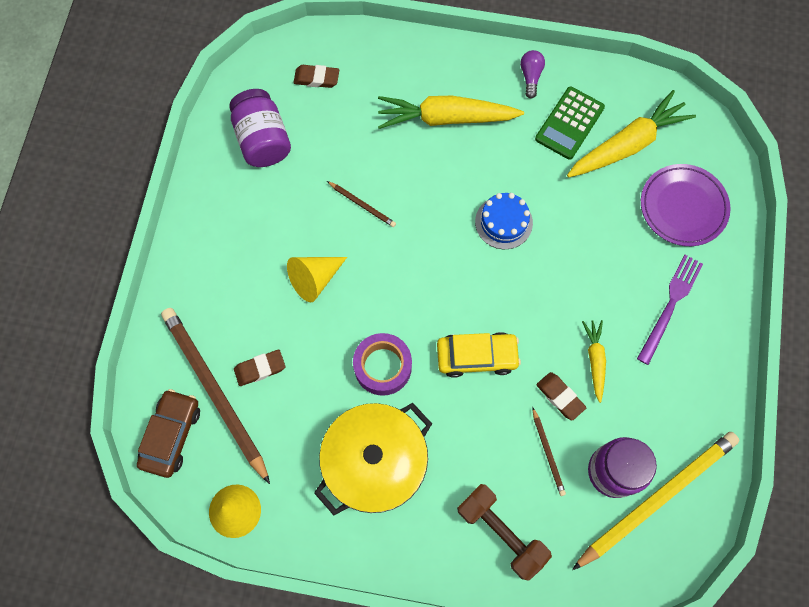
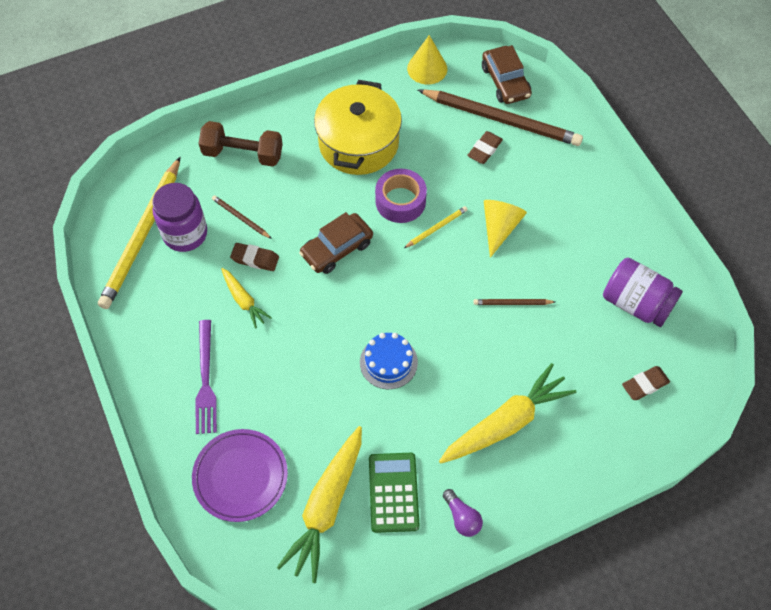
camera: 145 degrees right, 10 degrees down
(371, 317) = (436, 228): none -> yellow pencil
(477, 356) = (337, 249): yellow car -> brown car

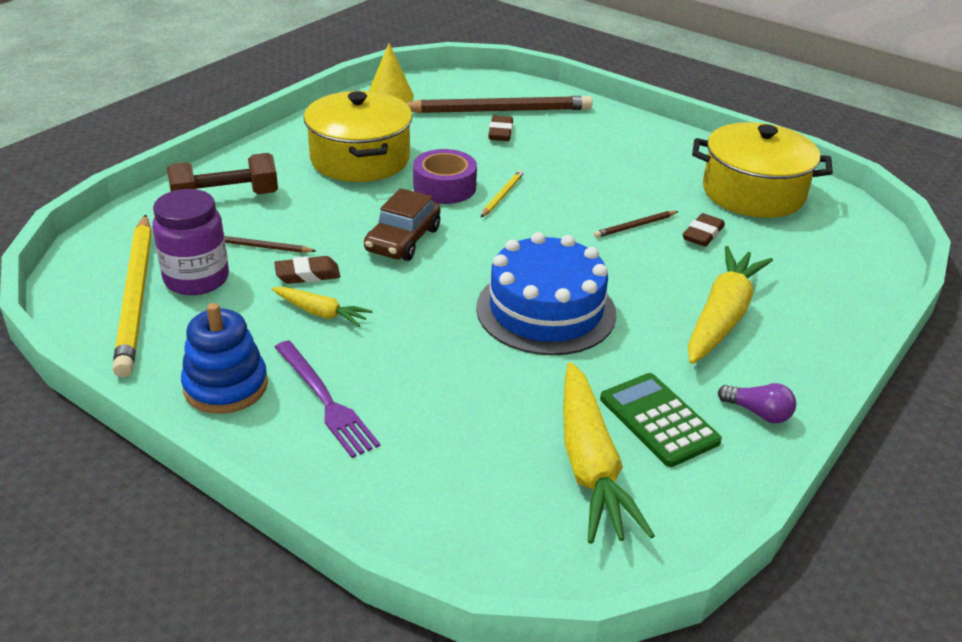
camera: 30 degrees left, 25 degrees down
(156, 342) = (226, 386): none -> blue stacking toy
(240, 476) = (450, 478): purple plate -> none
(388, 362) = (546, 310): blue cake -> blue cake, size x1.78
(499, 228) = (568, 179): yellow cone -> none
(505, 82) = (478, 87): brown car -> none
(636, 303) = (753, 193): purple jar -> yellow pot
(645, 385) = (824, 244): brown eraser -> brown eraser (703, 234)

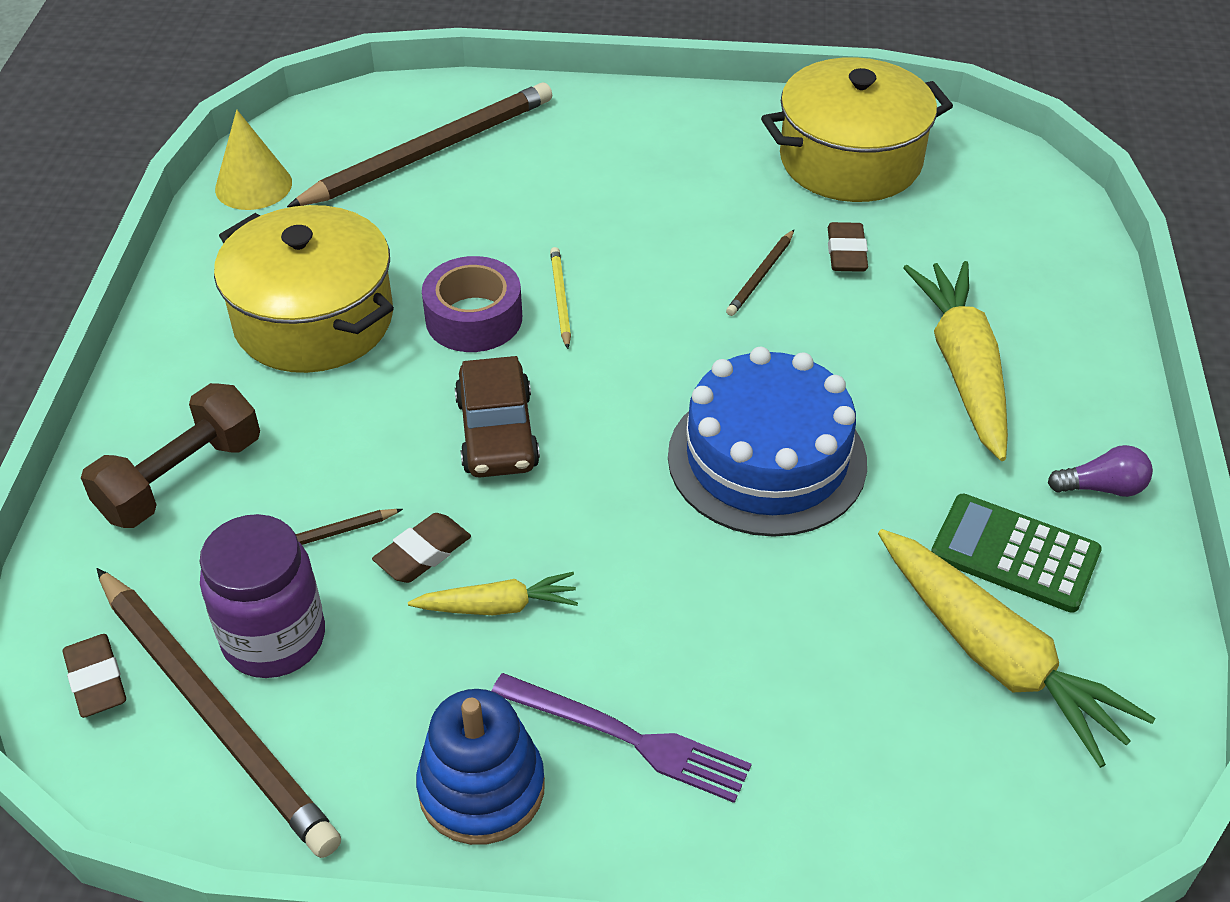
camera: 30 degrees left, 10 degrees up
(136, 296) = (215, 713): yellow pencil -> brown pencil
(500, 132) = (466, 190): brown eraser -> brown eraser (97, 680)

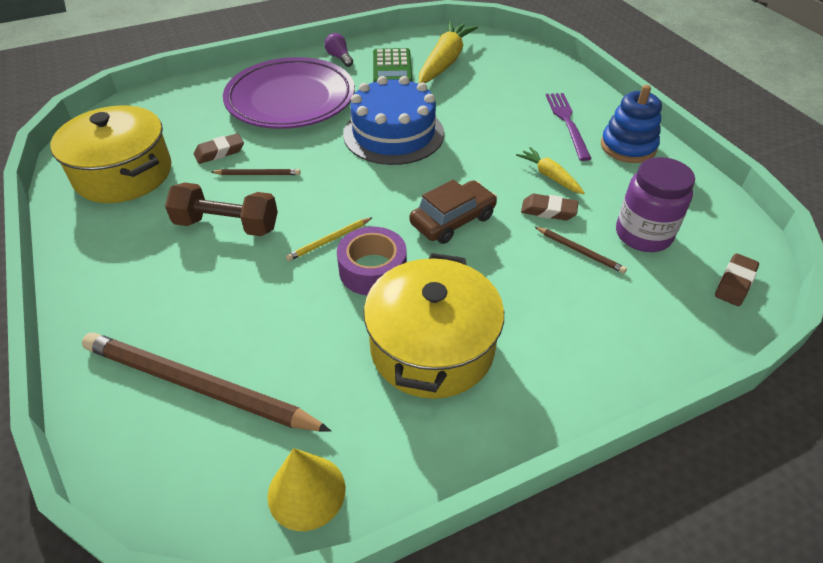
camera: 120 degrees left, 0 degrees up
(181, 478) = (605, 332): brown dumbbell -> brown dumbbell (227, 225)
(215, 713) = (695, 233): brown pencil -> none
(963, 369) = (291, 100): yellow carrot -> purple plate

